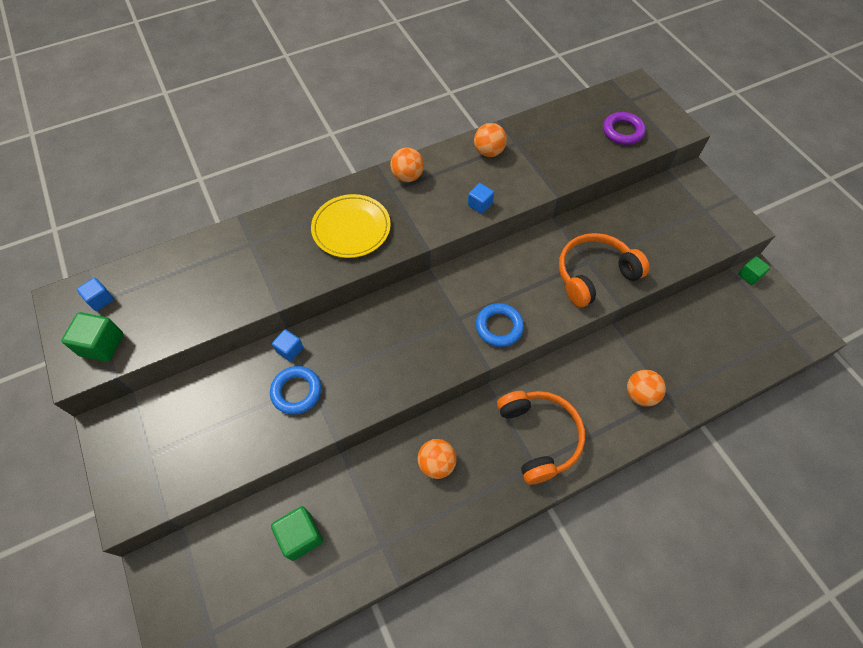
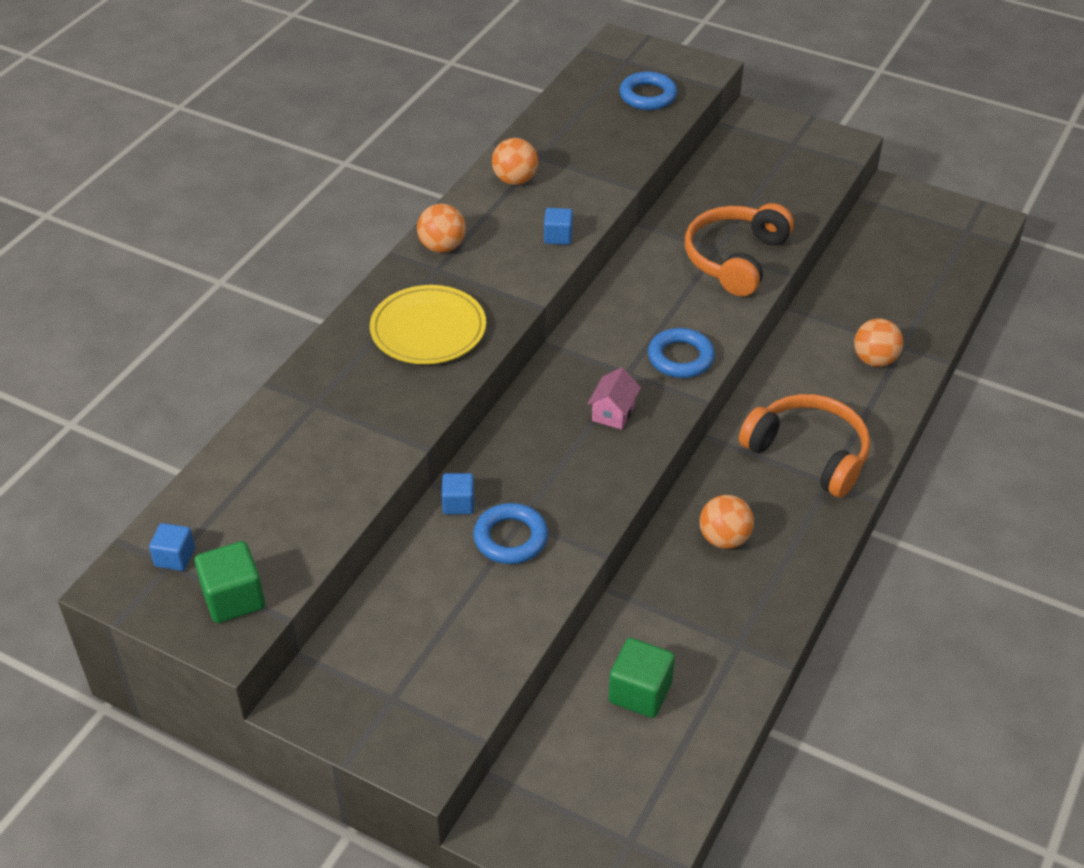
camera: 35 degrees left, 15 degrees down
(426, 342) = (613, 413): none -> pink house
(622, 131) = (647, 96): purple ring -> blue ring
(749, 275) = (885, 195): green cube -> none

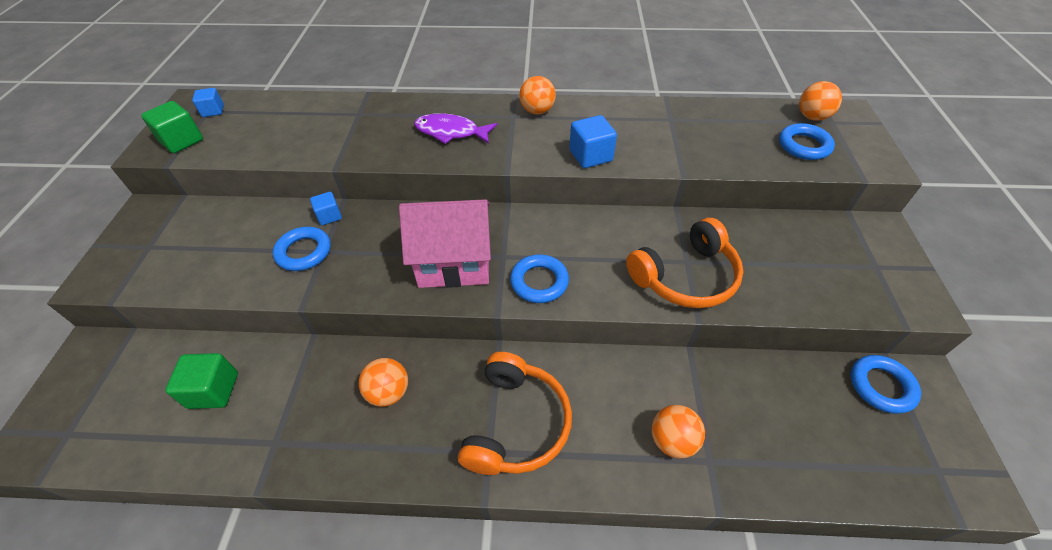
camera: 65 degrees right, 5 degrees up
(428, 329) = (451, 132): yellow plate -> purple fish
(515, 180) = (634, 117): orange ball -> orange ball (812, 117)
(558, 236) = (590, 156): blue cube -> blue cube, size x1.58
(613, 413) = (454, 263): pink house -> pink house, size x2.24
(735, 259) = (686, 277): orange headphones -> orange headphones turned 150 degrees clockwise
(886, 218) = (881, 386): none -> blue ring

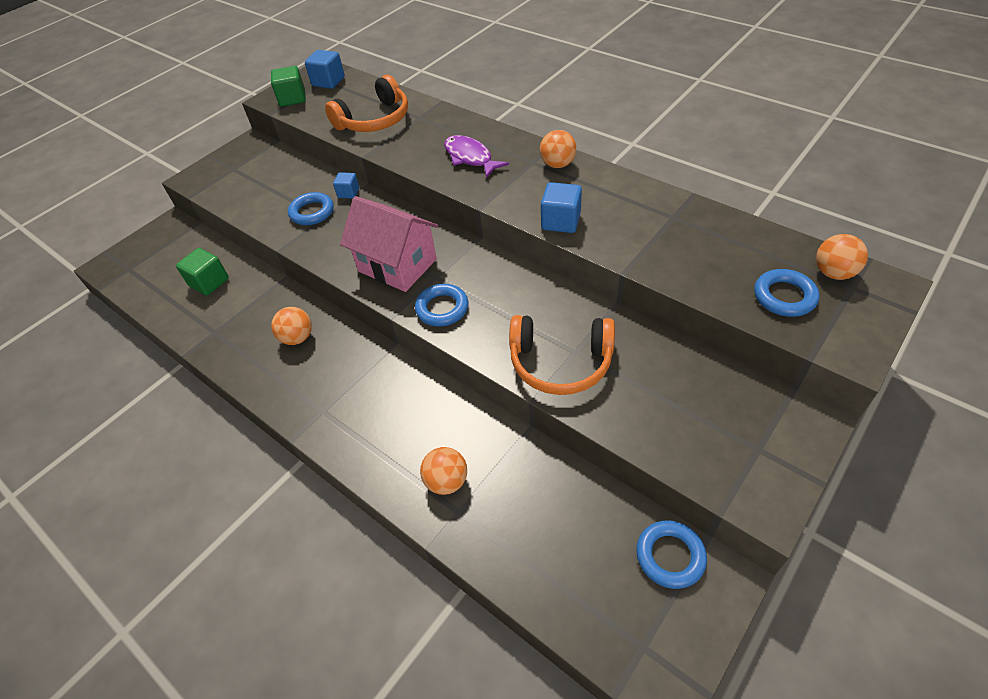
camera: 40 degrees right, 0 degrees up
(213, 111) = (328, 81): blue cube -> blue cube, size x1.58
(516, 423) = (354, 404): orange headphones -> orange headphones (375, 120)

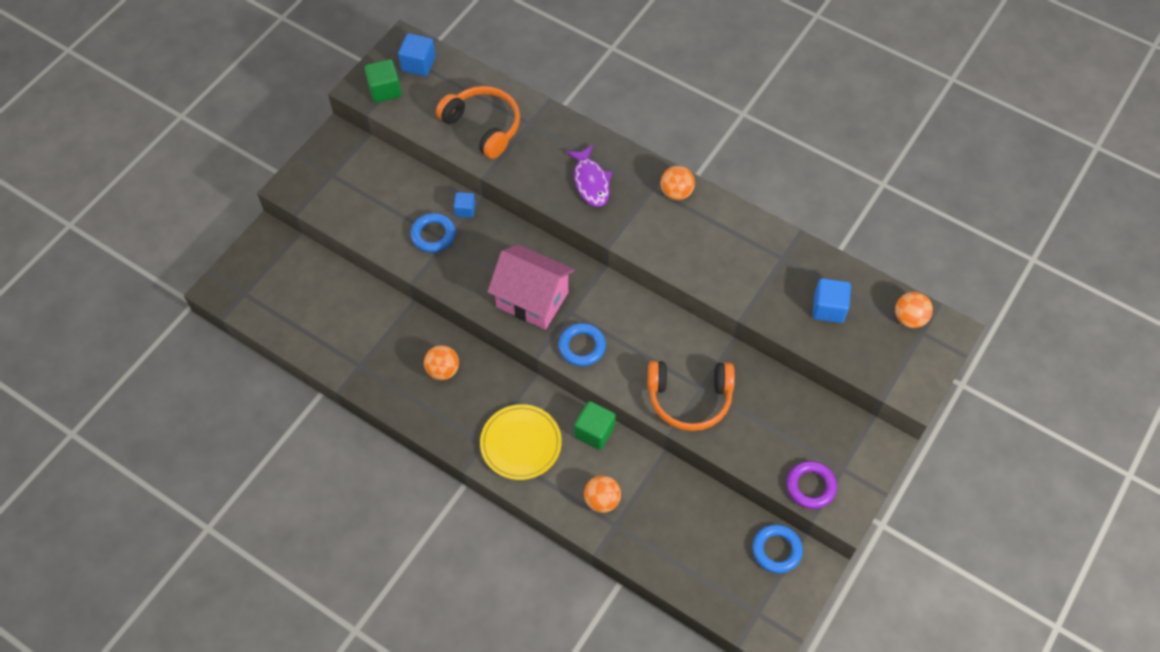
camera: 10 degrees left, 10 degrees up
(209, 282) = (336, 309): green cube -> green cube (594, 432)
(363, 413) = (521, 443): none -> yellow plate
(375, 120) = (483, 126): orange headphones -> orange headphones turned 90 degrees counterclockwise
(470, 157) = (591, 182): purple fish -> purple fish turned 150 degrees counterclockwise
(561, 221) = (684, 263): blue cube -> blue cube (828, 308)
(716, 469) = (810, 486): none -> purple ring
(784, 297) = (868, 342): blue ring -> none

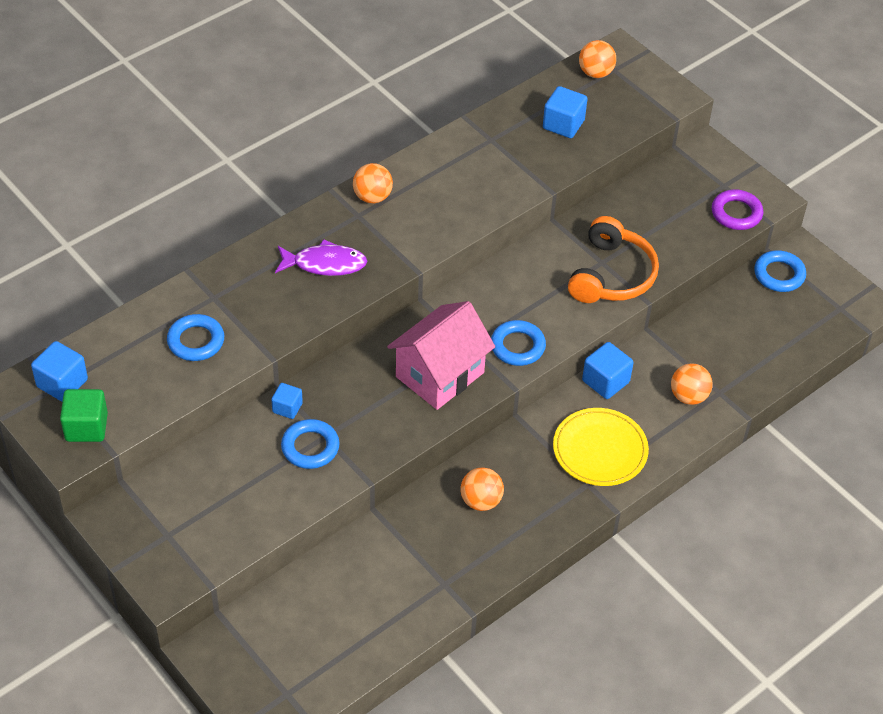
camera: 75 degrees left, 10 degrees down
(483, 126) = (196, 341): orange headphones -> blue ring
(594, 432) = (605, 381): green cube -> blue cube

